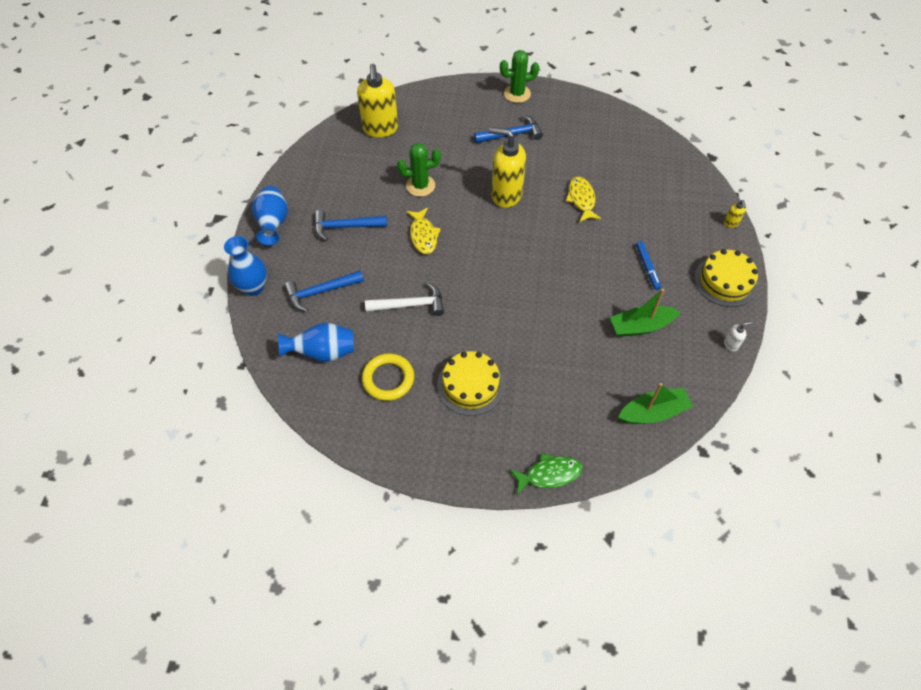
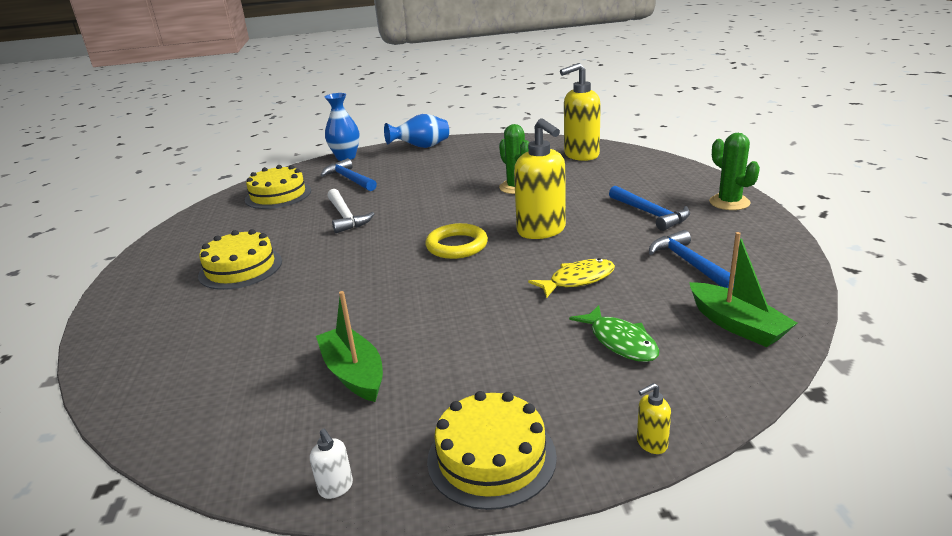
camera: 75 degrees right, 30 degrees down
(323, 352) = (278, 195): blue vase -> yellow cake
(345, 227) = (435, 171): blue hammer -> blue hammer (690, 264)
(388, 379) = (248, 227): yellow ring -> yellow ring (457, 245)
(423, 235) = (445, 203): yellow fish -> none
(506, 195) = (541, 231): yellow soap dispenser -> yellow soap dispenser turned 150 degrees clockwise
(549, 474) = (103, 342): green fish -> green fish (620, 341)
(647, 267) = (477, 359): blue marker -> none
(653, 412) = (188, 413): green boat -> green boat (737, 325)

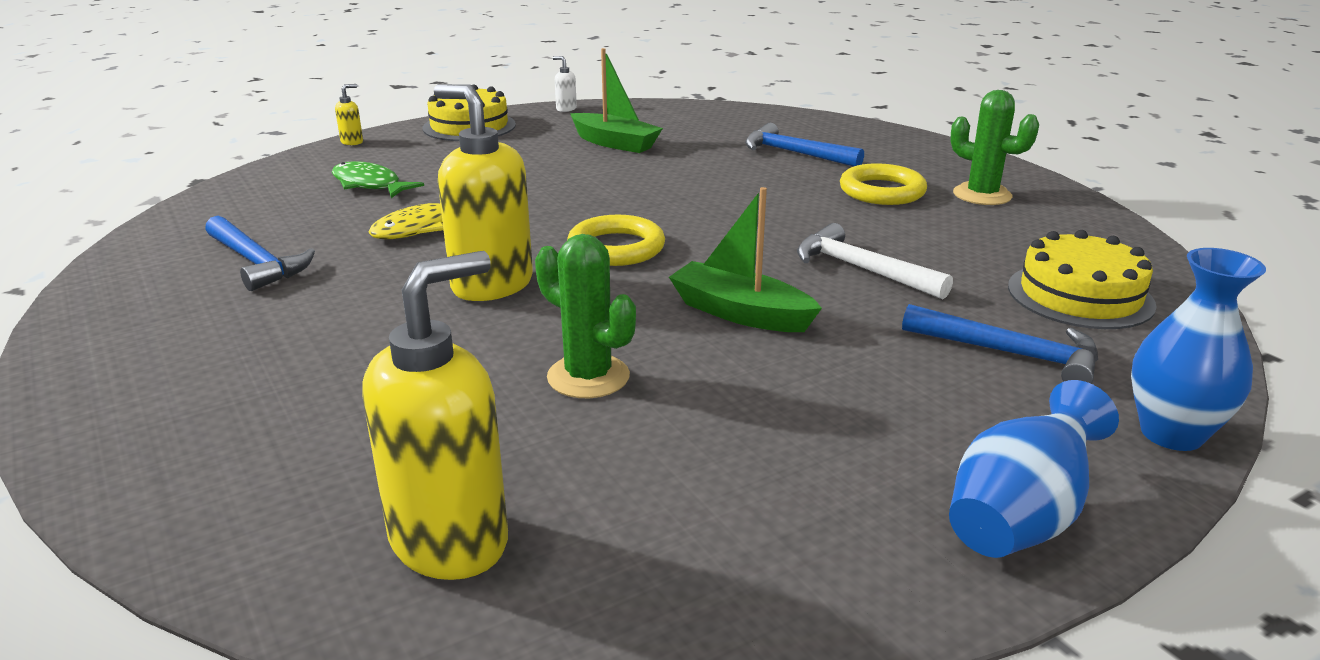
camera: 155 degrees right, 0 degrees up
(240, 268) = (882, 191): yellow cake -> yellow ring
(650, 214) = (288, 341): blue hammer -> blue hammer (795, 153)
(729, 202) = (103, 389): green cactus -> green cactus (982, 195)
(737, 325) = (237, 209): green boat -> green boat (740, 313)

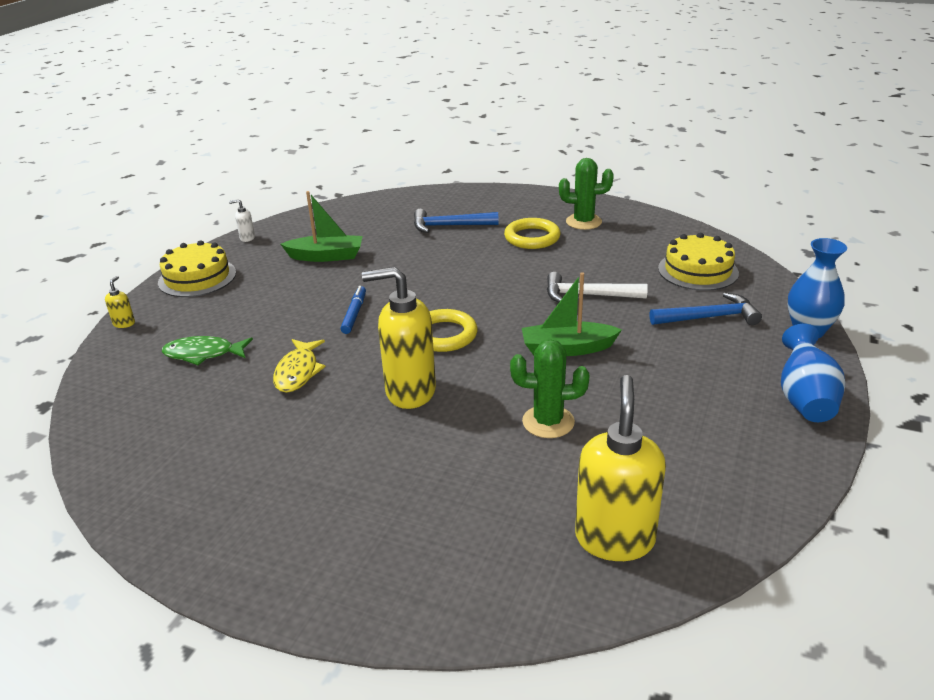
camera: 35 degrees left, 5 degrees up
(256, 262) = (226, 446): blue hammer -> none
(557, 198) = (354, 314): none -> blue marker

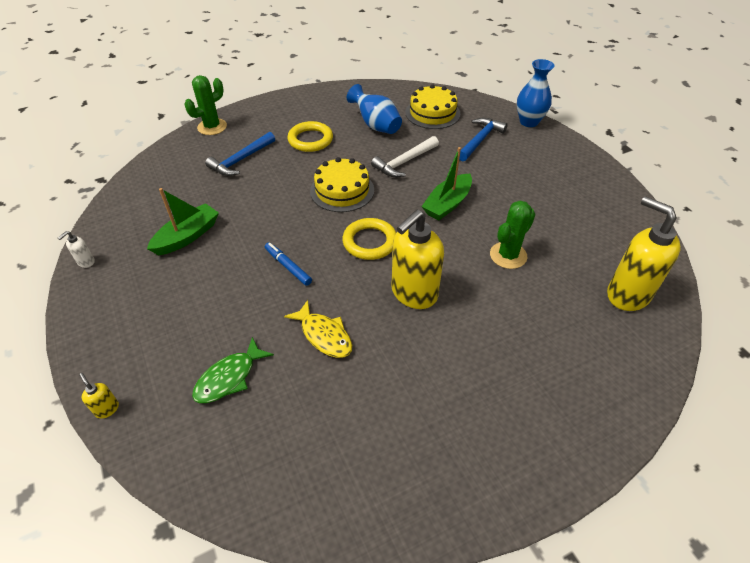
camera: 50 degrees left, 15 degrees up
(197, 277) = (102, 324): yellow cake -> yellow cake (342, 190)
(583, 222) = (323, 112): green cactus -> green cactus (212, 127)
(804, 399) = (580, 162): blue vase -> blue vase (376, 125)

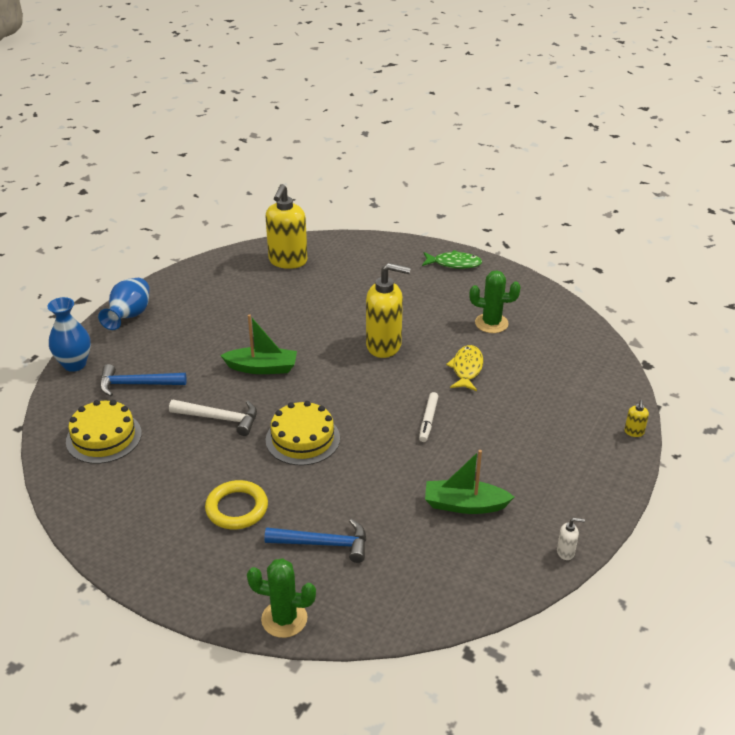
camera: 125 degrees left, 10 degrees down
(229, 378) = (547, 392): green fish -> green fish (454, 263)
(288, 266) = (428, 420): blue marker -> white marker
(370, 242) = (353, 390): yellow ring -> none
(376, 125) = (165, 470): blue vase -> blue vase (129, 316)
(508, 255) = (298, 317): green cactus -> green cactus (491, 323)

